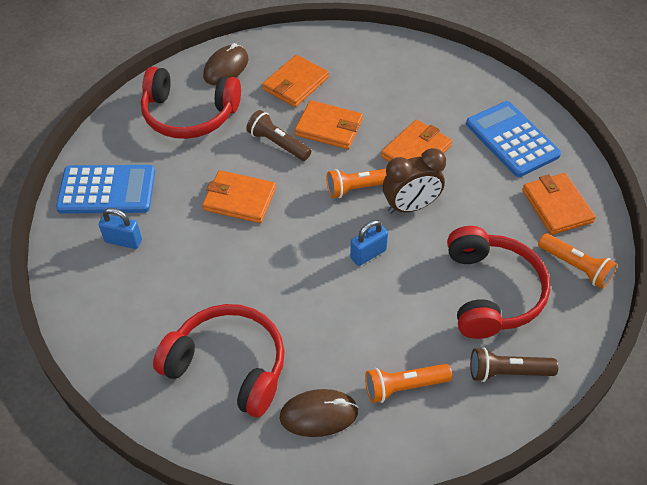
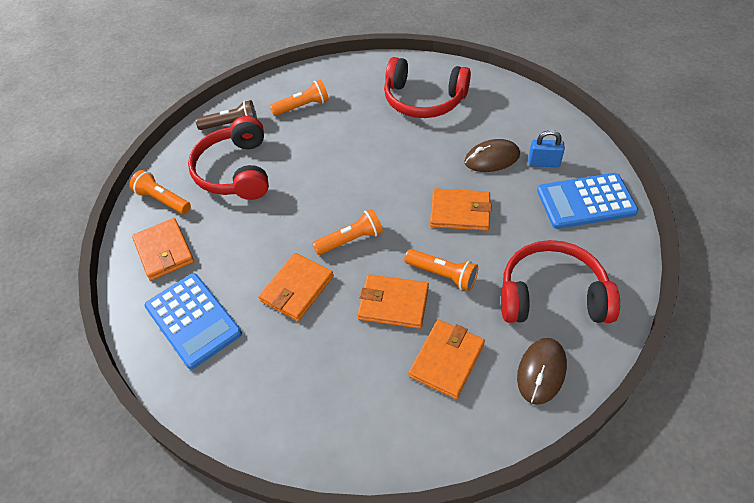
camera: 175 degrees right, 0 degrees up
(278, 144) = (442, 275): brown flashlight -> orange flashlight
(319, 414) = (357, 85): brown mouse -> brown mouse (492, 158)
(368, 254) = (336, 184): blue padlock -> none
(410, 206) = (301, 229): brown clock -> none

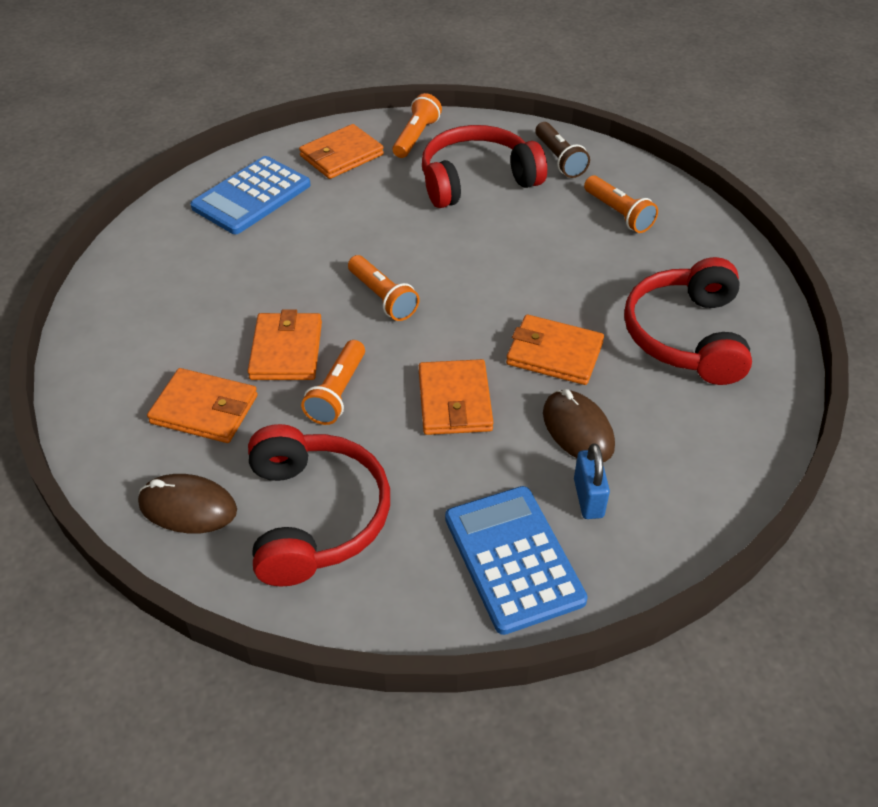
camera: 75 degrees right, 5 degrees down
(297, 289) = (300, 264): orange wallet -> orange wallet (554, 353)

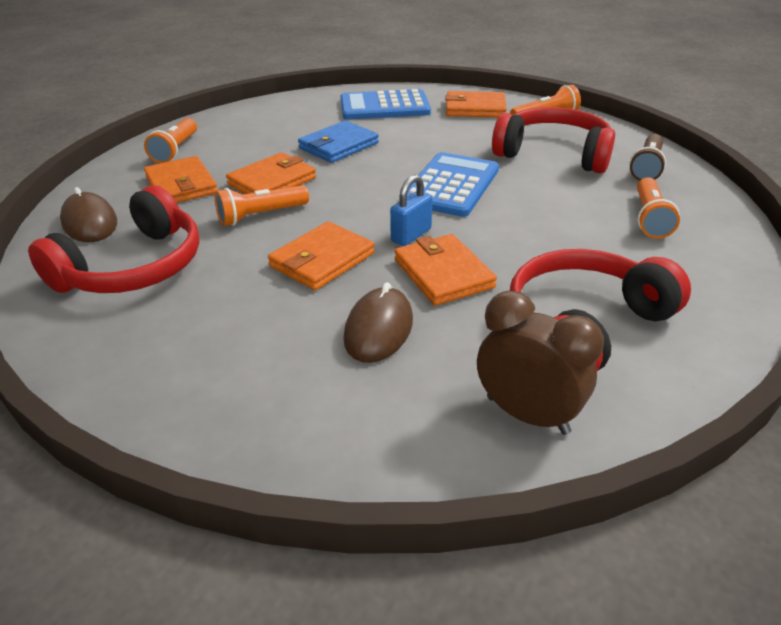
camera: 45 degrees right, 10 degrees down
(283, 272) = (338, 146): none -> blue wallet
(382, 298) = (375, 184): orange flashlight -> orange flashlight (175, 150)
(513, 558) = (191, 374): blue calculator -> blue calculator (451, 185)
(588, 498) = (309, 377): blue padlock -> blue padlock (411, 235)
(734, 424) = (527, 415): none -> brown clock

